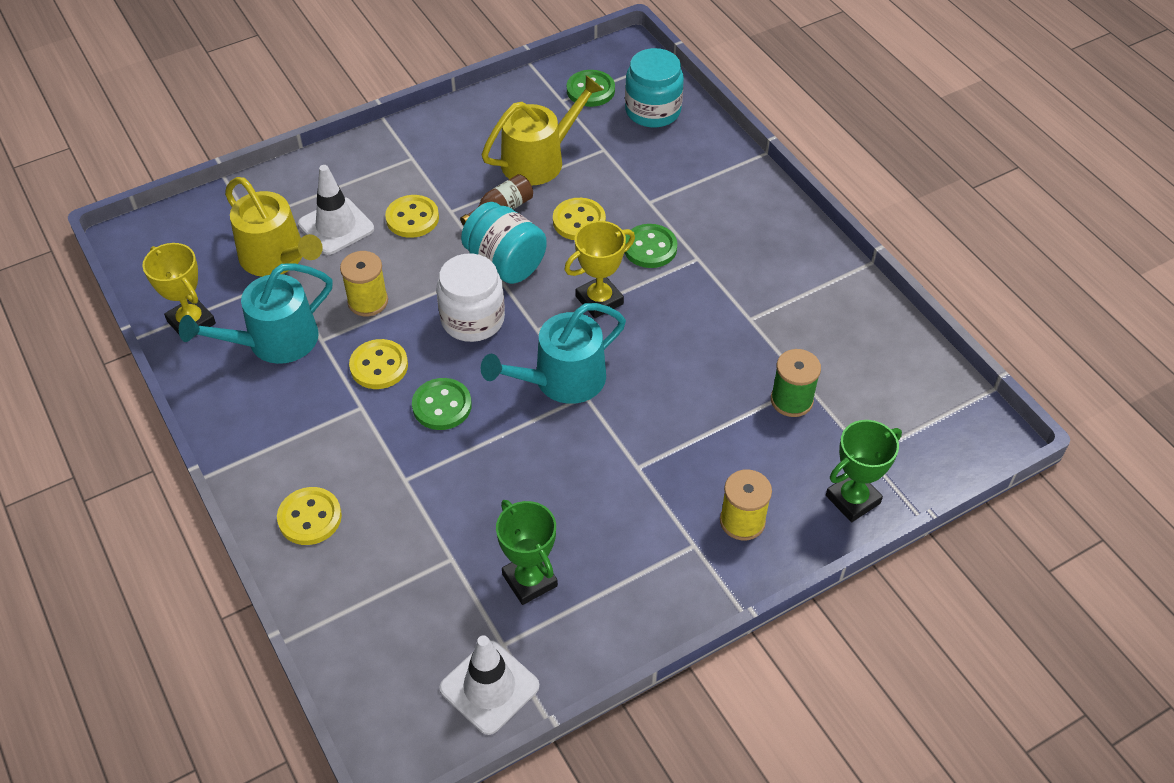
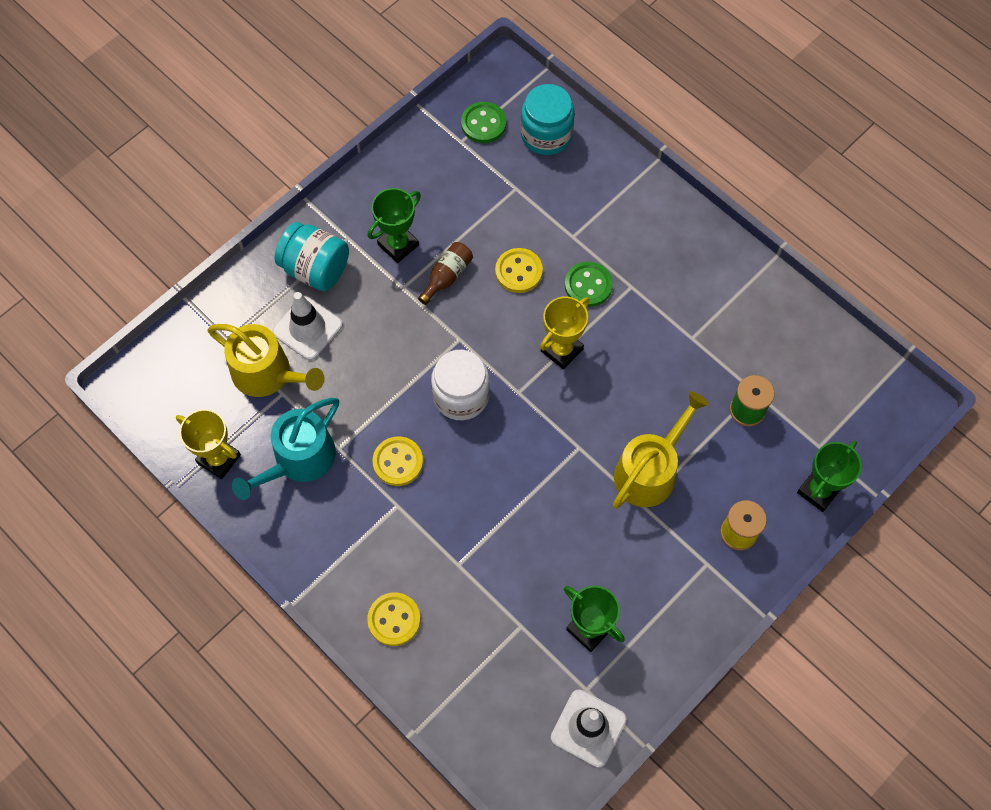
camera: 15 degrees left, 15 degrees up
(368, 301) = (364, 399): yellow spool -> none
(412, 218) = (372, 303): yellow button -> none
(442, 406) = (464, 487): green button -> none
(461, 174) = (398, 245): none -> green trophy
(505, 263) = (469, 332): turquoise jar -> turquoise jar (315, 269)
(539, 160) = (462, 213): yellow watering can -> yellow watering can (649, 471)
(562, 380) = (555, 437): turquoise watering can -> none

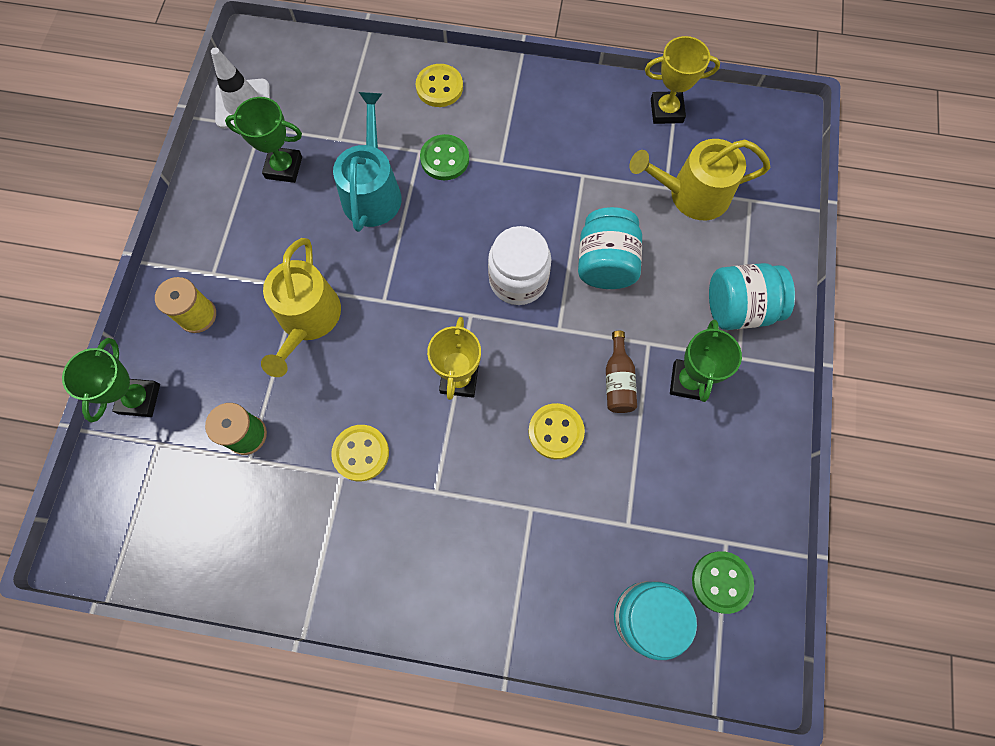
camera: 145 degrees right, 5 degrees up
(299, 460) = (606, 147): turquoise watering can -> turquoise watering can (372, 191)
(307, 328) = (695, 252): white traffic cone -> none
(383, 364) = (605, 263): none -> turquoise jar
(398, 462) = (527, 194): yellow button -> yellow button (361, 453)
(588, 285) = (479, 463): green button -> green button (445, 159)

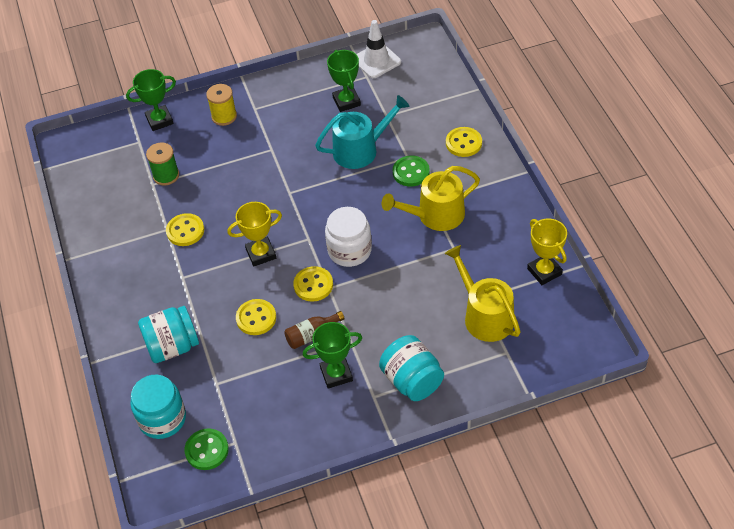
camera: 65 degrees right, 20 degrees down
(307, 319) = (253, 164): yellow watering can -> yellow watering can (435, 215)
(545, 343) = (313, 285): none -> yellow button
(605, 263) = (394, 290): turquoise jar -> turquoise jar (172, 346)

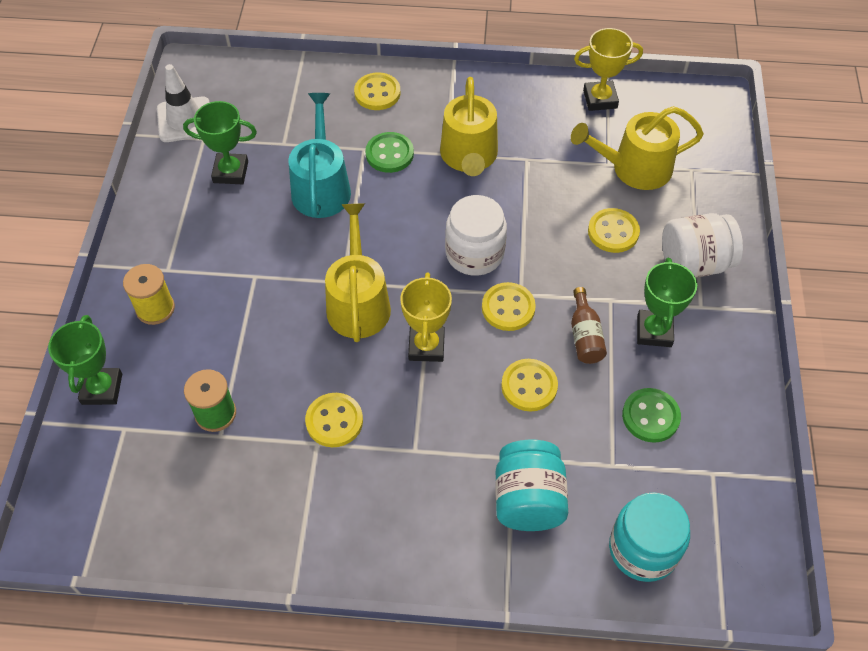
camera: 70 degrees left, 5 degrees up
(207, 450) = (713, 510): green button -> green button (650, 416)
(277, 206) = (358, 302): none -> yellow watering can
(412, 381) = (694, 263): turquoise jar -> white jar
(414, 322) = (613, 232): none -> yellow button

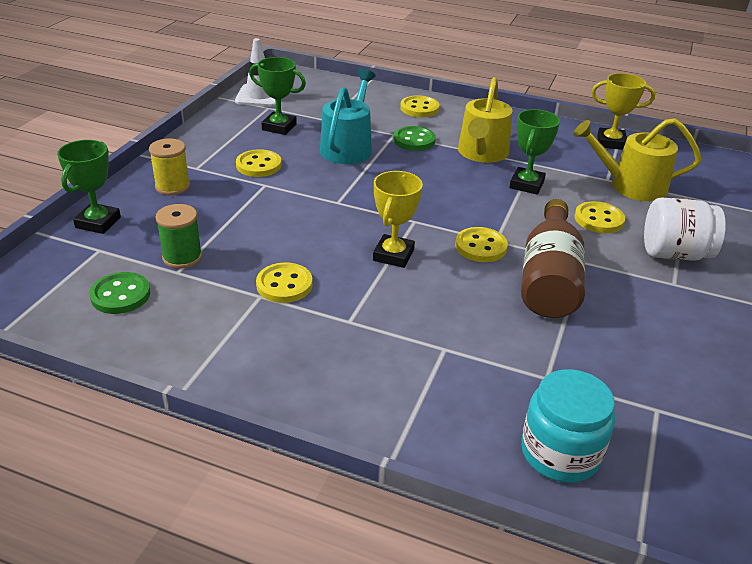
camera: 15 degrees right, 20 degrees down
(358, 302) = (345, 216): yellow watering can -> none
(474, 253) = (463, 208): white jar -> none
(528, 499) = (447, 383): turquoise jar -> none
(529, 386) = (481, 301): yellow button -> yellow button (258, 165)
(585, 336) = (549, 279): brown bottle -> brown bottle, size x2.00
(650, 416) = (599, 350): green button -> green button (120, 295)
(654, 331) = (620, 290): green trophy -> green trophy (526, 185)

